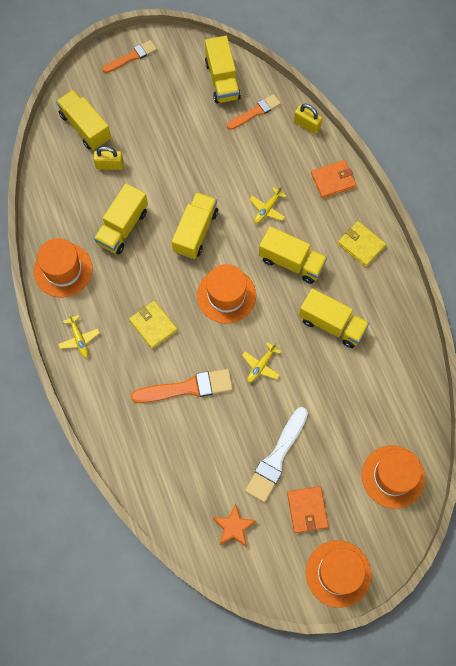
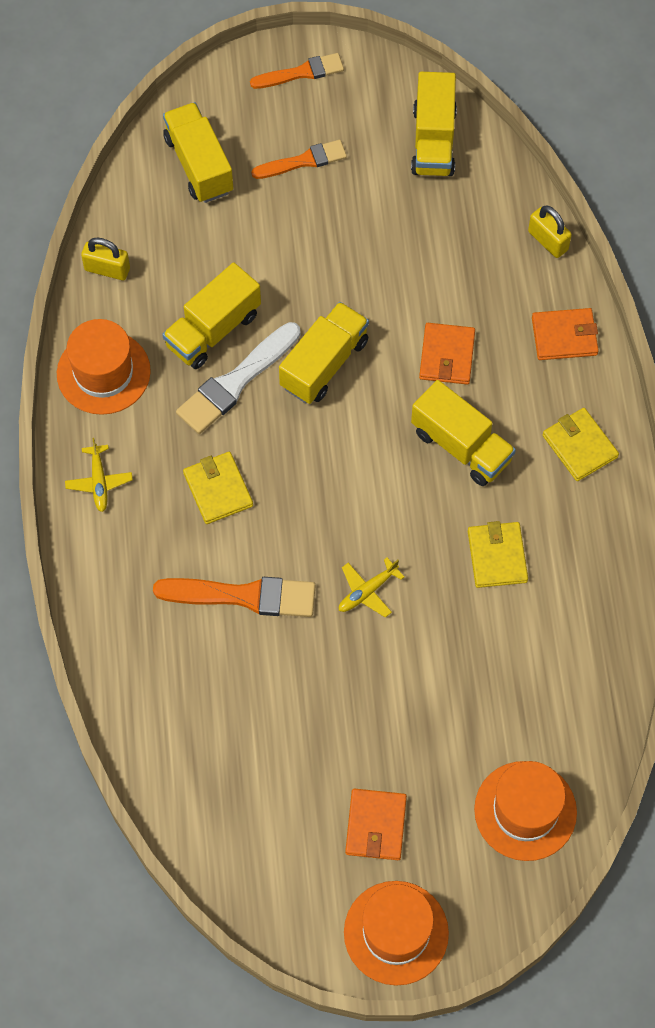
camera: 15 degrees right, 5 degrees down
(109, 165) = (220, 231): yellow padlock -> yellow padlock (107, 269)
(226, 295) = (344, 472): orange hat -> none
(233, 527) = (255, 821): orange star -> none
(255, 112) = (472, 202): orange brush -> orange brush (303, 161)
(267, 209) = (447, 356): yellow plane -> orange wallet
(276, 458) = (351, 735): white brush -> white brush (236, 382)
(332, 324) = (497, 556): yellow truck -> yellow wallet

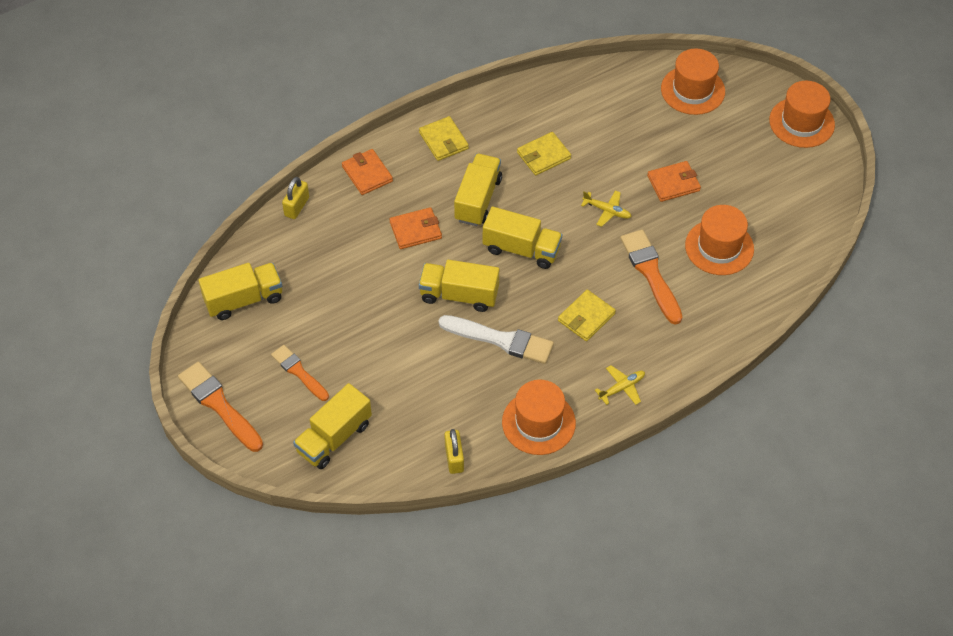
camera: 115 degrees left, 10 degrees down
(213, 330) = (468, 370): yellow truck -> yellow truck (521, 249)
(240, 701) = (719, 247): none -> orange hat
(301, 73) = (219, 405): orange brush -> orange brush, size x1.53
(376, 826) = (748, 153): orange wallet -> orange wallet (673, 183)
(579, 446) = (443, 140): yellow wallet -> yellow wallet turned 60 degrees counterclockwise

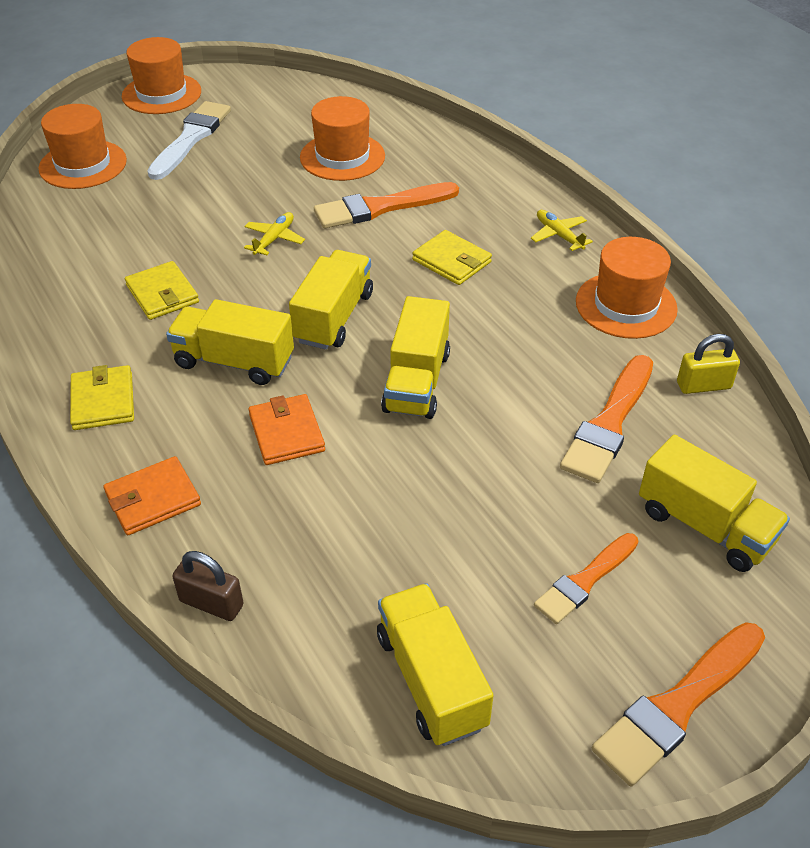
camera: 90 degrees left, 10 degrees down
(296, 206) = (211, 603): yellow padlock -> brown padlock
(419, 398) = (609, 423): none -> orange brush
(443, 140) = (103, 401): yellow wallet -> yellow wallet turned 75 degrees counterclockwise
(501, 340) = (495, 339): white brush -> white brush (191, 138)
(673, 183) = (236, 185): orange wallet -> none

